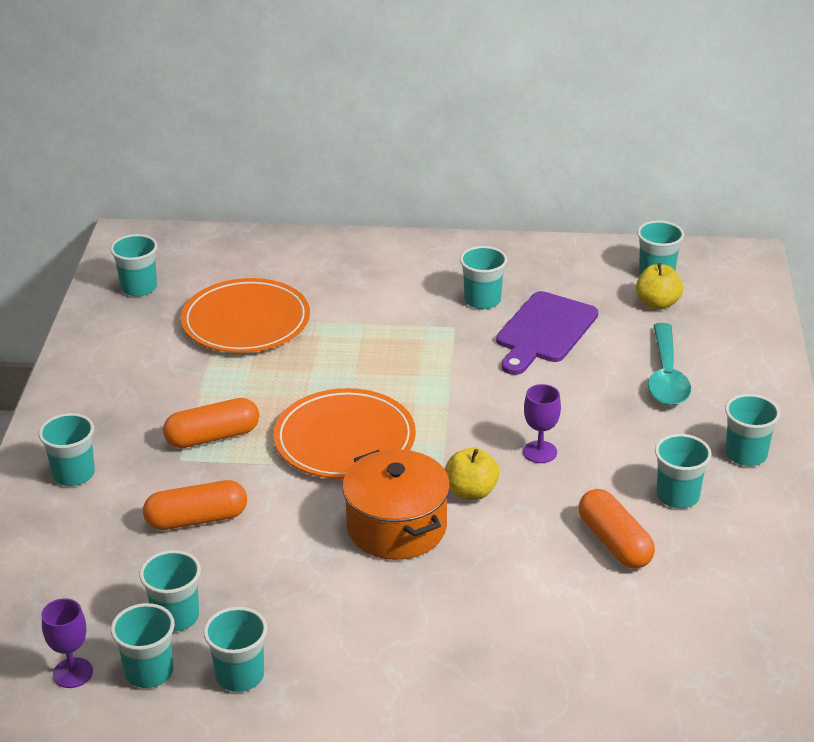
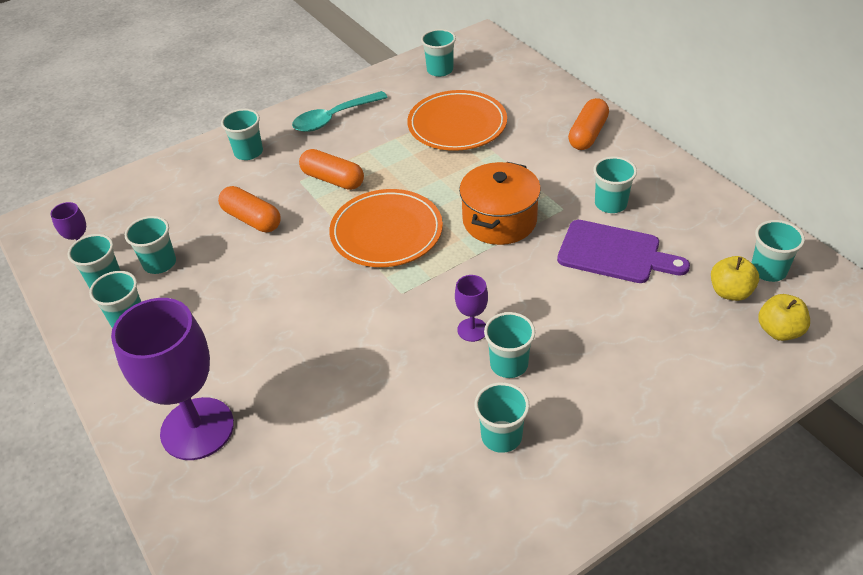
camera: 55 degrees right, 10 degrees up
(396, 527) = (322, 306): orange pot -> orange pot (499, 220)
(465, 681) = (197, 428): none -> purple goblet
(471, 492) = (393, 320): yellow apple -> yellow apple (779, 331)
(544, 331) = (614, 253): purple cutting board -> purple cutting board turned 150 degrees counterclockwise
(614, 542) = (410, 428): orange capsule -> orange capsule (588, 134)
(666, 376) = (643, 348): turquoise spoon -> turquoise spoon (334, 118)
(746, 454) = (599, 452): turquoise cup -> turquoise cup (509, 364)

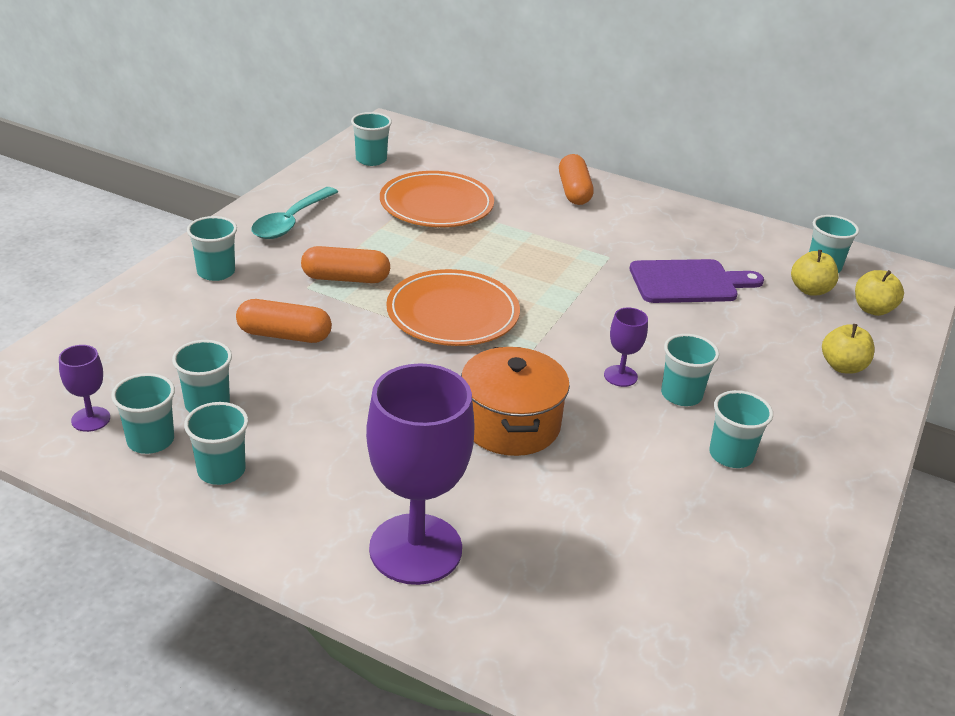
camera: 35 degrees left, 10 degrees down
(499, 220) = (558, 278): orange pot -> orange pot (510, 424)
(610, 204) = (648, 244): turquoise cup -> none
(688, 383) = (842, 366): none -> yellow apple

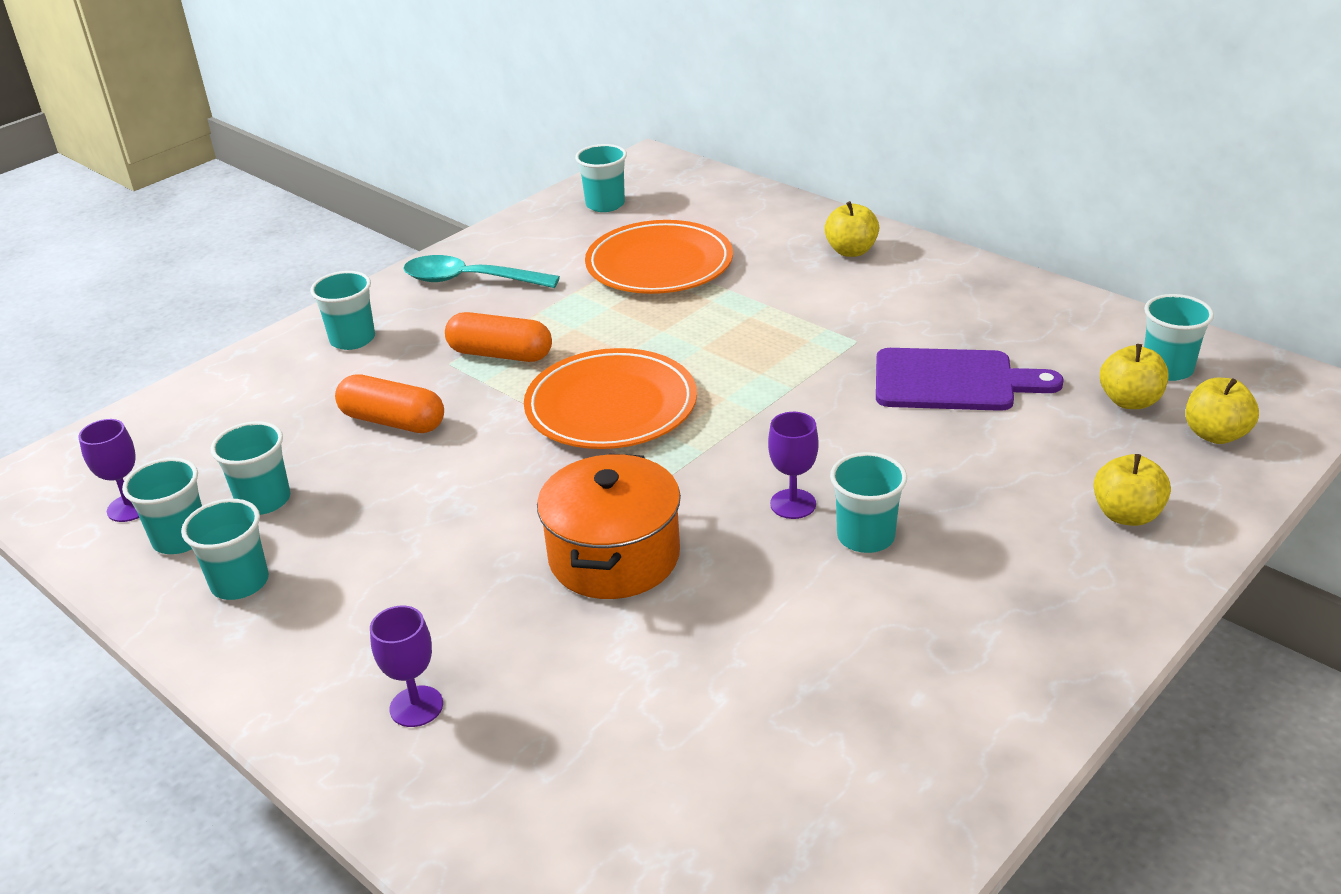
camera: 20 degrees right, 0 degrees up
(291, 222) = (470, 280): turquoise spoon -> turquoise spoon turned 60 degrees clockwise
(415, 549) = (416, 706): purple goblet -> purple goblet, size x0.45
(574, 191) = (851, 251): orange capsule -> yellow apple
(731, 455) = (896, 627): turquoise cup -> none

